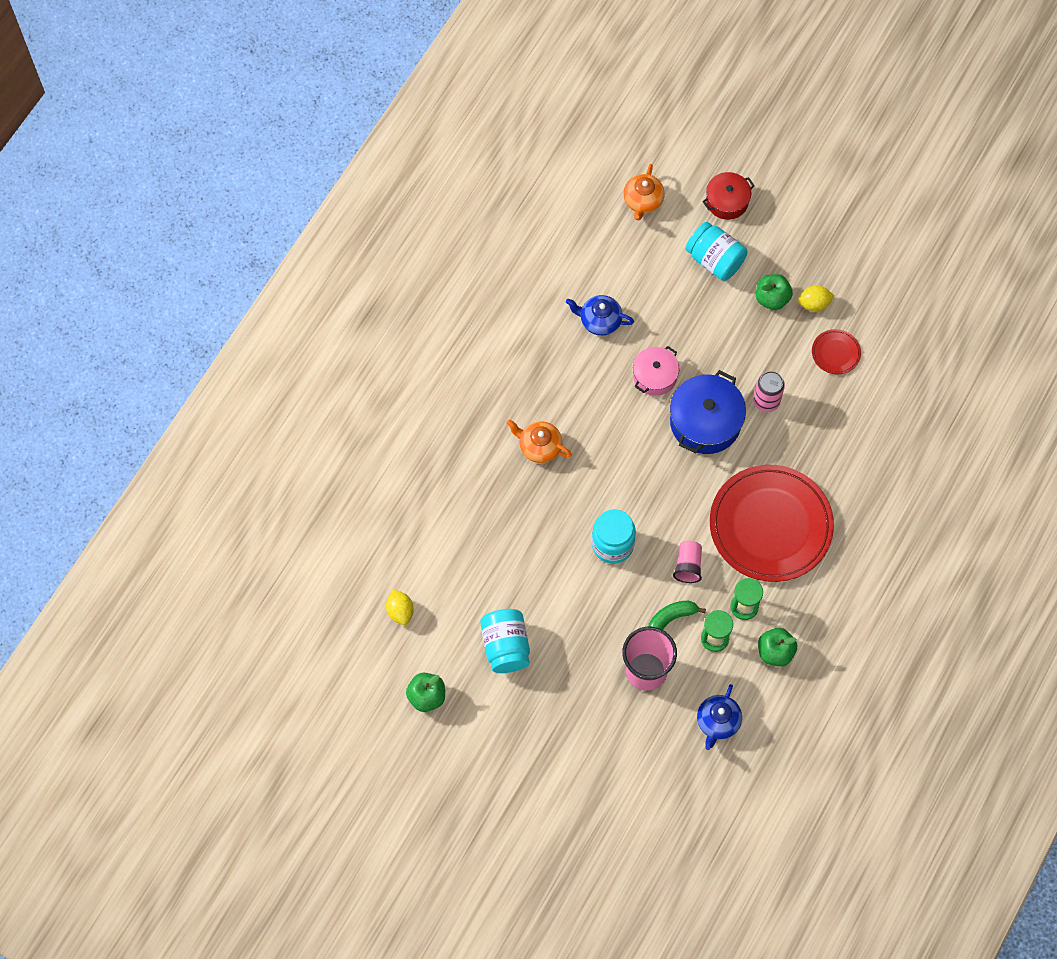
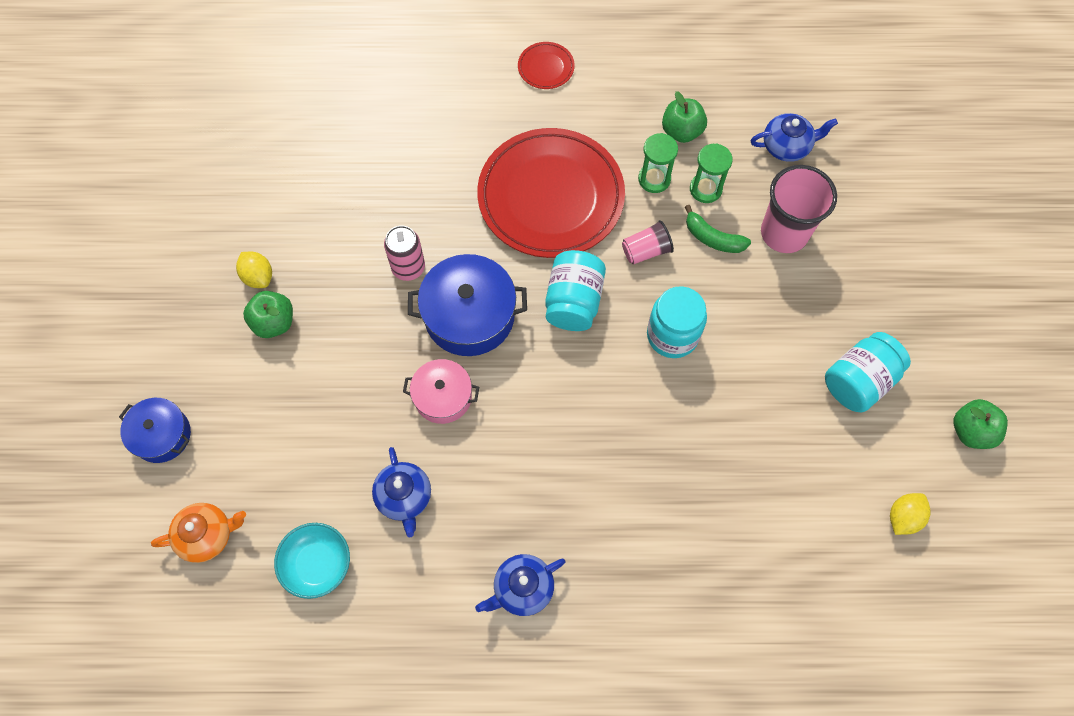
camera: 120 degrees left, 0 degrees up
(500, 359) = (522, 588): none -> blue teapot
(539, 446) = (607, 476): orange teapot -> none
(587, 253) = (317, 564): none -> turquoise bowl
(715, 260) = (252, 408): turquoise jar -> turquoise jar (573, 301)
(727, 201) = (162, 435): red pot -> blue pot
(835, 353) = (310, 228): red plate -> red plate (546, 67)

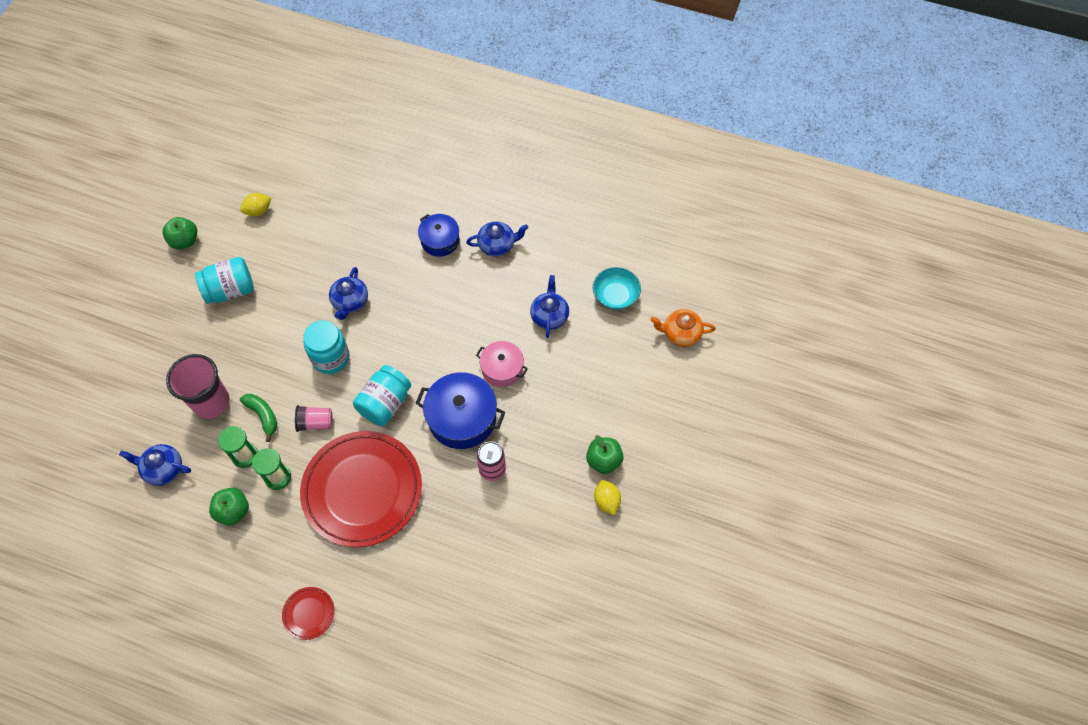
camera: 160 degrees left, 5 degrees down
(162, 435) = (700, 406): blue pot -> blue pot (440, 241)
(690, 421) = (350, 302): none -> blue teapot

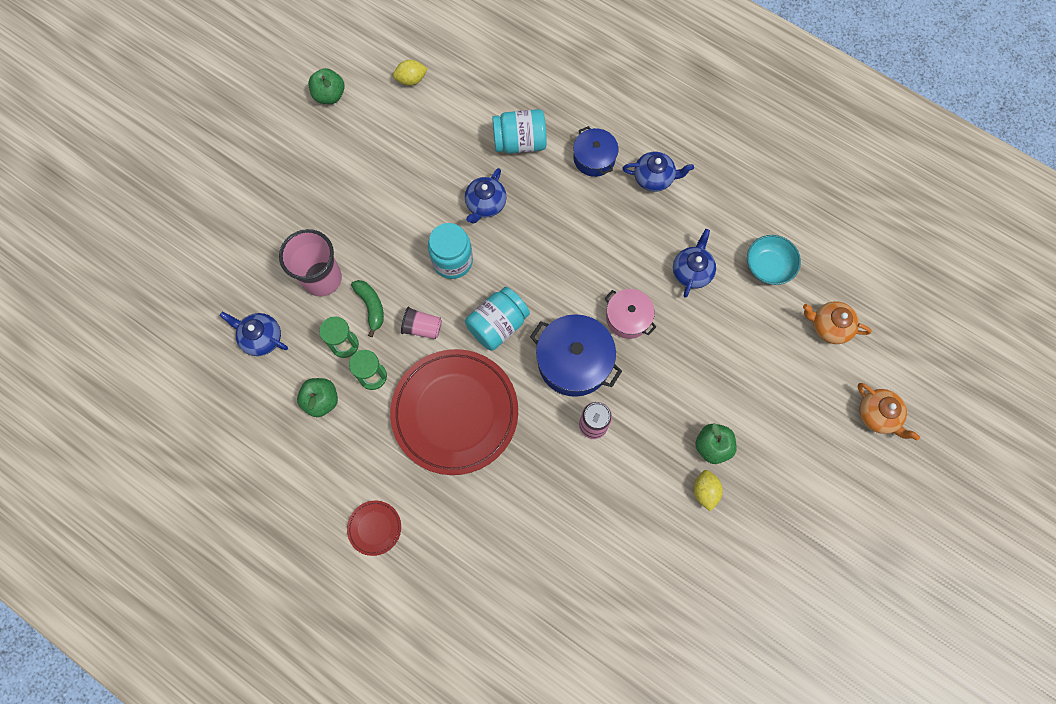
camera: 15 degrees right, 10 degrees up
(230, 290) = (365, 161): turquoise jar -> turquoise jar (520, 142)
(741, 397) = (878, 415): none -> orange teapot

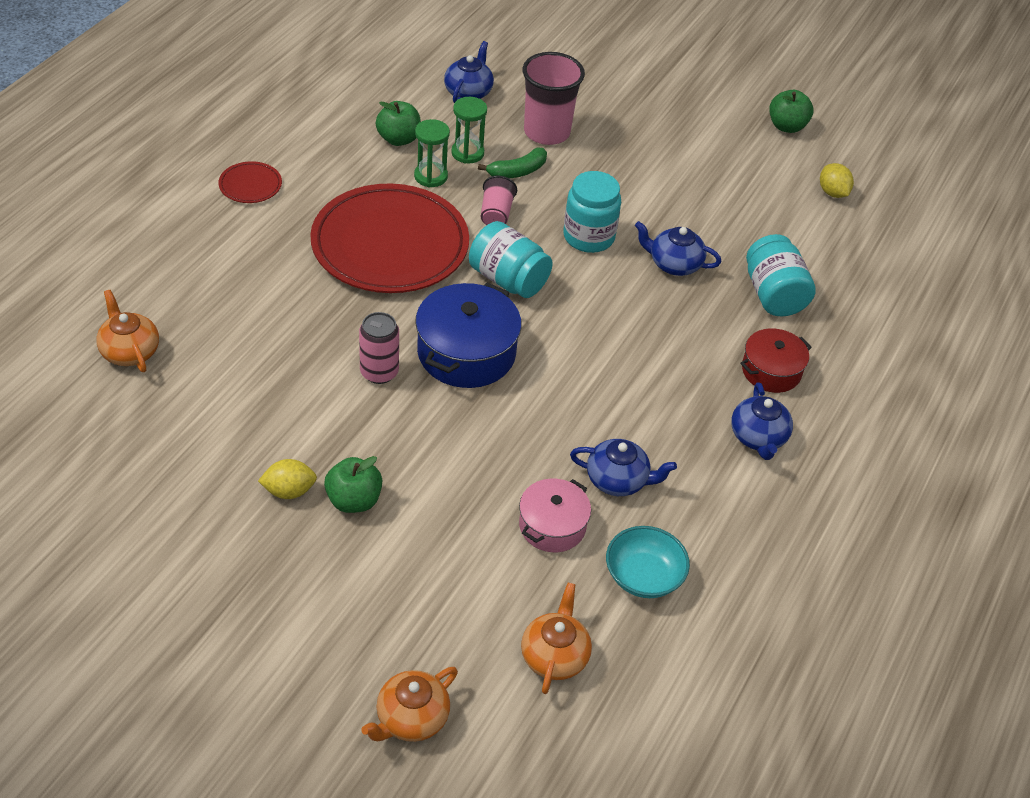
camera: 80 degrees right, 25 degrees down
(568, 618) = (129, 351): none -> orange teapot
(594, 158) = (771, 371): blue pot -> red pot
(628, 318) = (535, 408): pink pot -> pink pot (552, 525)

